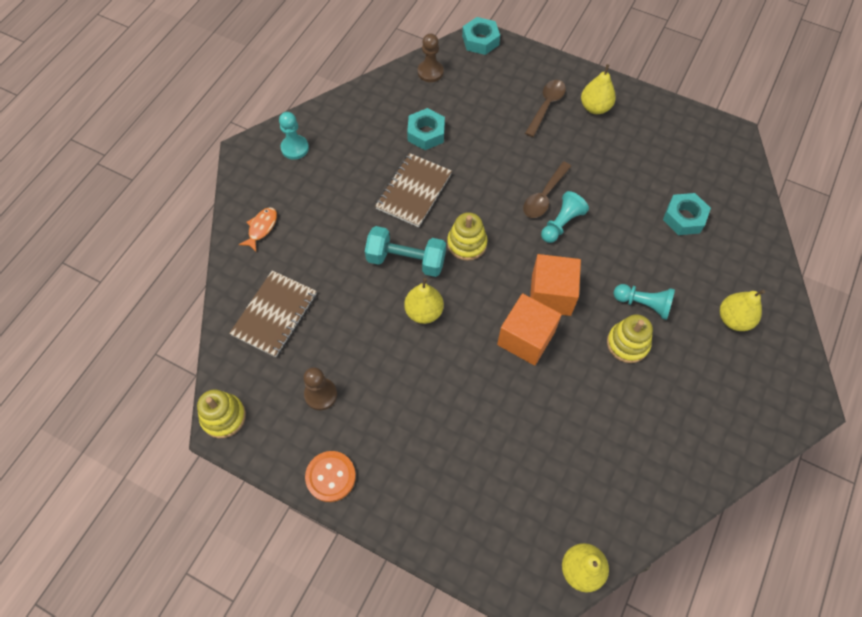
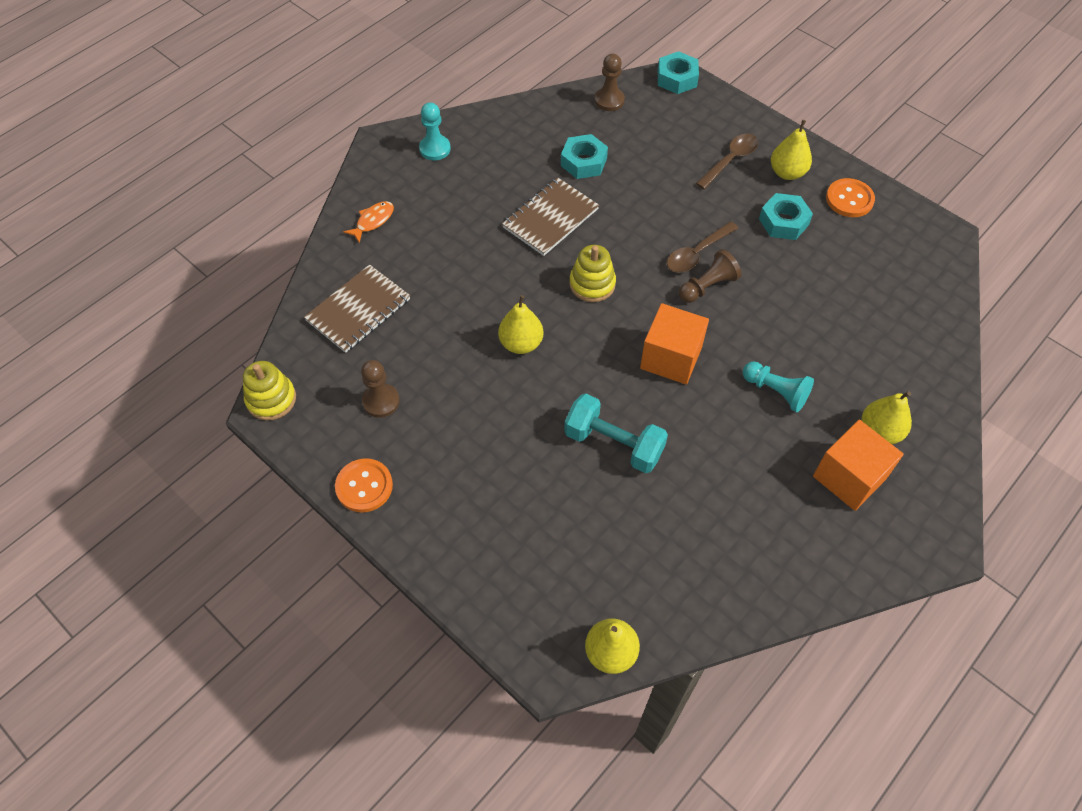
camera: 15 degrees right, 5 degrees down
(406, 260) = (518, 286): turquoise dumbbell -> turquoise dumbbell (613, 444)
(526, 338) = (627, 396): orange cube -> orange cube (849, 477)
(561, 223) = (707, 286): turquoise pawn -> brown pawn
(627, 343) = (743, 429): yellow stacking toy -> none
(651, 120) = (849, 199): none -> orange button
(684, 218) = (855, 310): turquoise nut -> turquoise nut (783, 222)

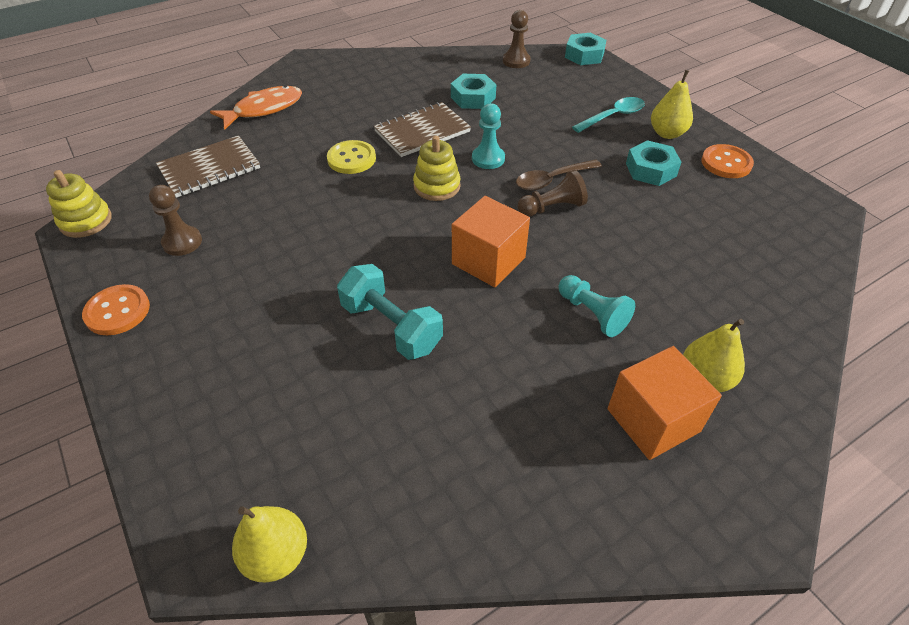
camera: 15 degrees right, 10 degrees down
(373, 221) = (264, 109): orange fish -> orange fish, size x1.69
(435, 149) = (346, 70): turquoise pawn -> turquoise pawn (488, 159)
(495, 268) = (351, 159): none -> yellow button
(521, 343) = (343, 221): yellow pear -> none
(730, 160) = (613, 116): brown spoon -> turquoise spoon

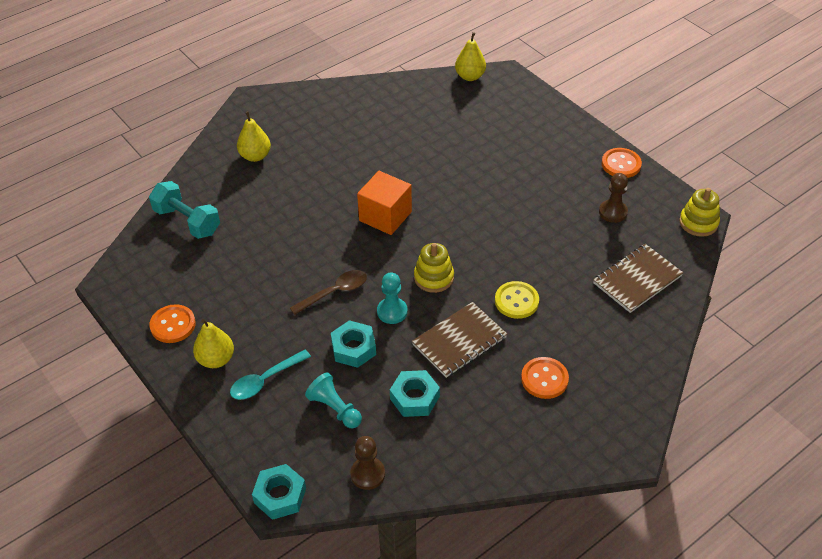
camera: 175 degrees right, 0 degrees up
(264, 109) = (631, 359): orange fish -> none
(351, 102) = (544, 379): none -> orange button
(391, 327) = (443, 169): turquoise dumbbell -> turquoise dumbbell (187, 221)
(552, 207) = (336, 264): brown pawn -> none
(592, 313) = (315, 186): turquoise pawn -> turquoise pawn (335, 408)
(651, 170) = (245, 311): turquoise nut -> turquoise nut (353, 348)
(653, 420) = (290, 135): orange cube -> none

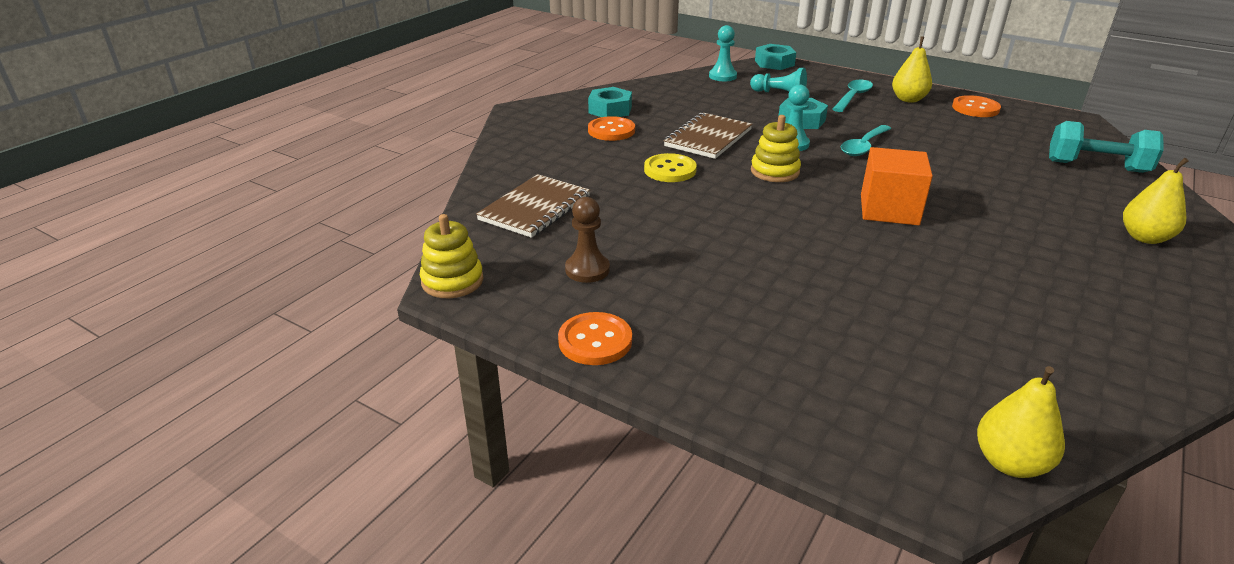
camera: 160 degrees right, 15 degrees down
(335, 292) = (863, 146): brown spoon -> turquoise spoon
(367, 474) = (722, 76): brown pawn -> turquoise pawn
(414, 398) = (720, 107): turquoise nut -> turquoise nut (610, 110)

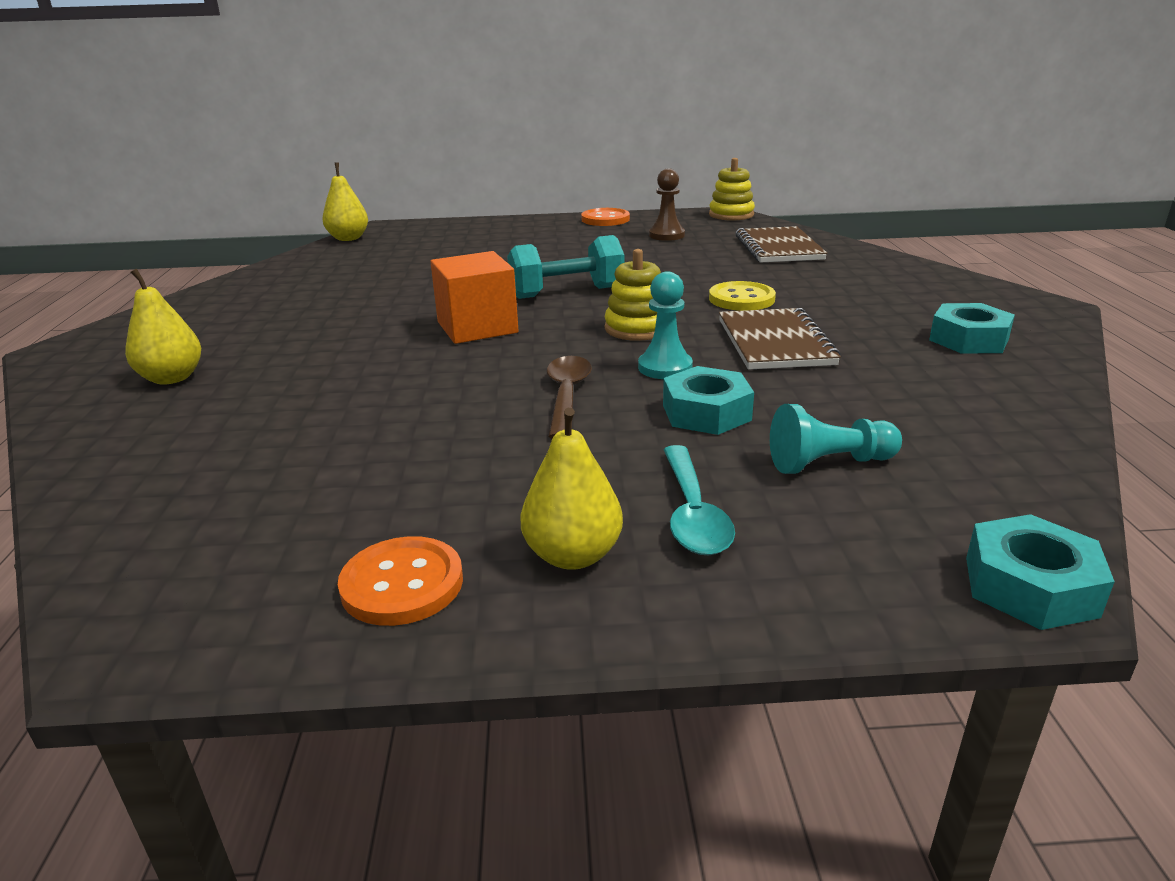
camera: 145 degrees right, 5 degrees down
(611, 131) = (892, 316): orange button -> none
(722, 76) = (1010, 475): turquoise pawn -> none
(863, 146) = (567, 395): turquoise spoon -> brown spoon
(1096, 166) = (169, 480): turquoise dumbbell -> turquoise dumbbell (567, 292)

